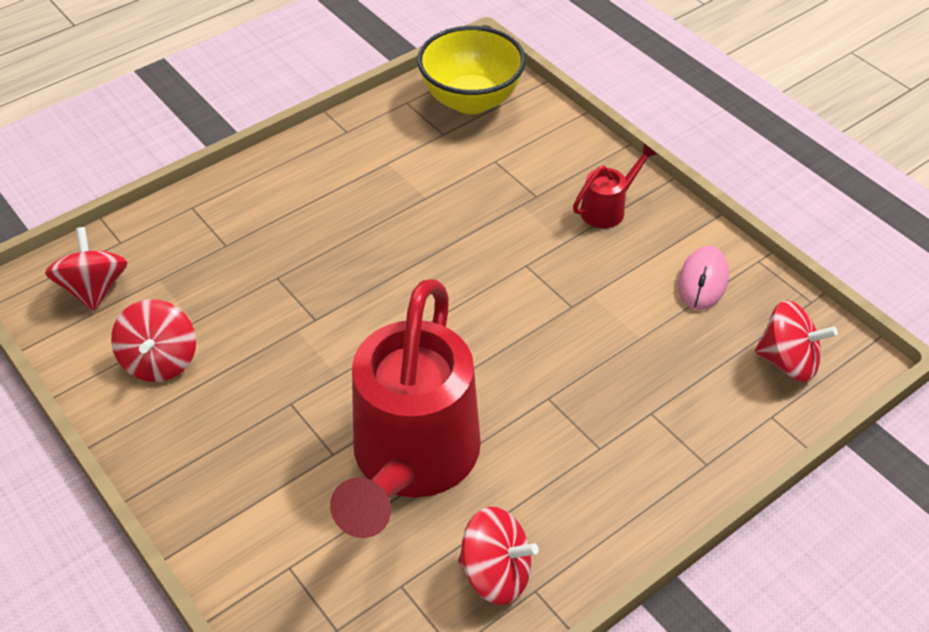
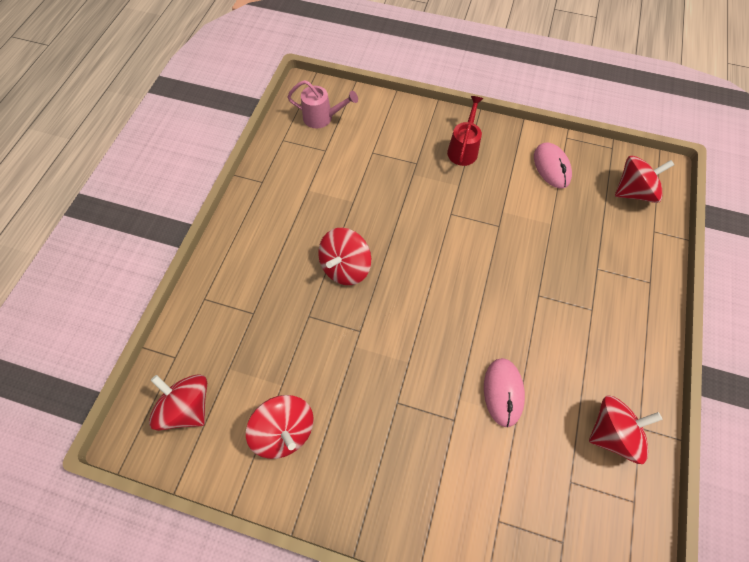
camera: 35 degrees left, 15 degrees up
(357, 254) = (345, 267): none -> red spinning top
(411, 461) = (503, 392): red watering can -> pink mouse
(471, 100) = (322, 118): yellow bowl -> pink watering can

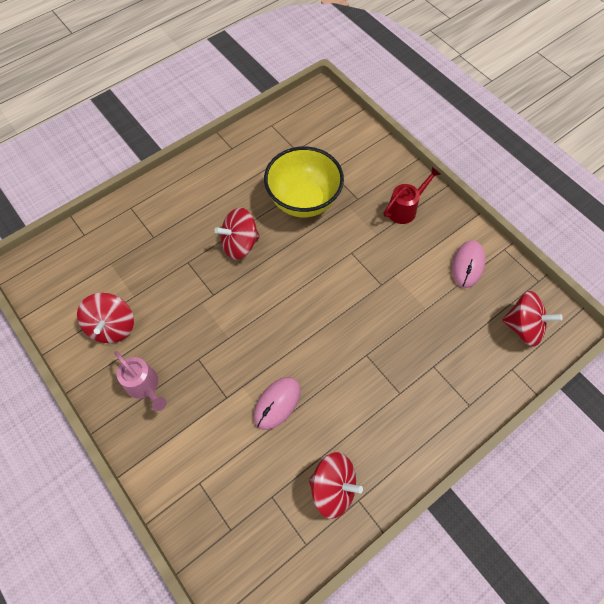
camera: 35 degrees right, 0 degrees up
(188, 406) = (67, 271): red spinning top -> none
(322, 118) = (314, 124): pink watering can -> pink watering can (145, 386)
(371, 192) = (303, 201): none -> yellow bowl

